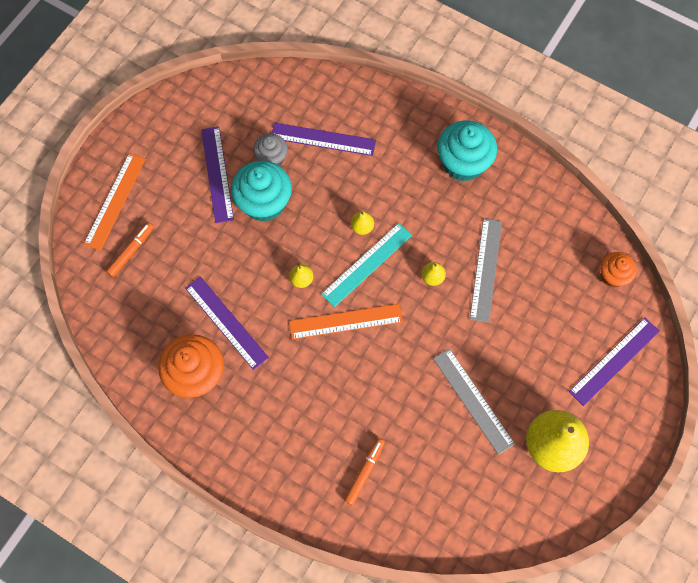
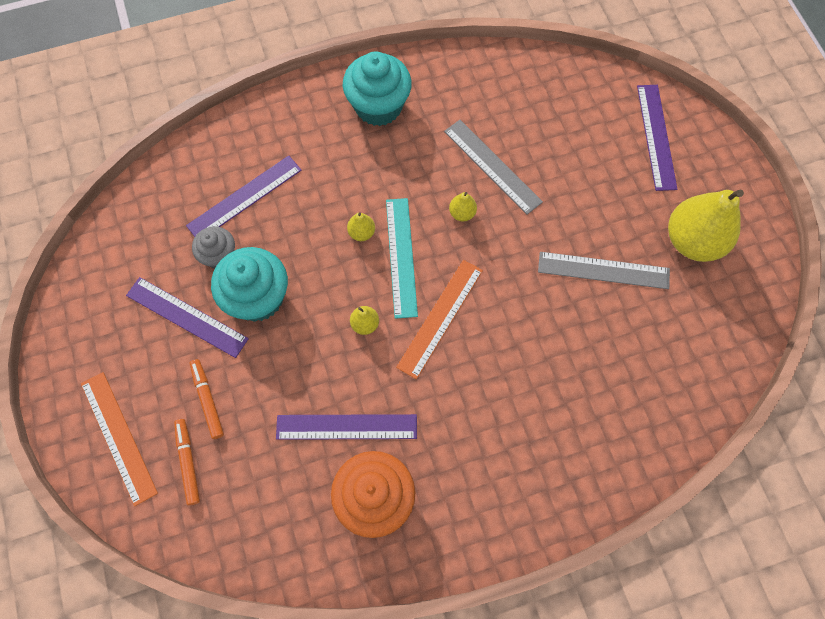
camera: 50 degrees left, 0 degrees up
(364, 472) = (598, 414): orange marker -> orange marker (208, 400)
(612, 276) = (581, 79): orange cupcake -> none

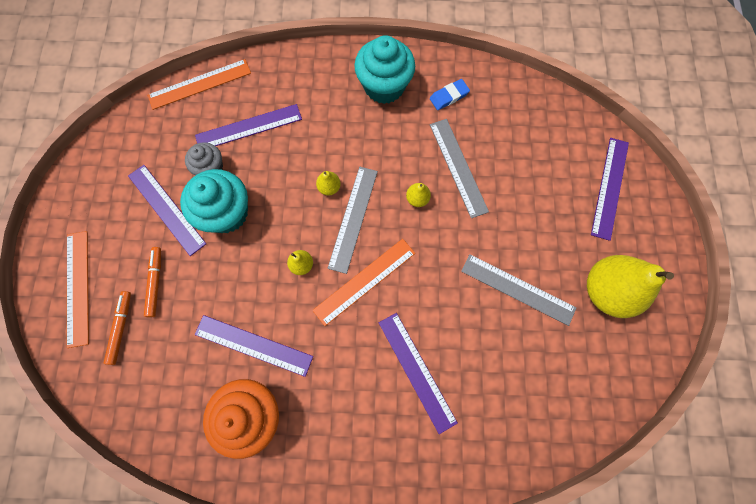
camera: 20 degrees right, 5 degrees up
(167, 168) = (199, 84): none -> orange ruler
(401, 257) = (353, 218): turquoise ruler -> grey ruler
(453, 95) = (449, 96): none -> blue eraser
(532, 390) = (417, 371): none -> purple ruler

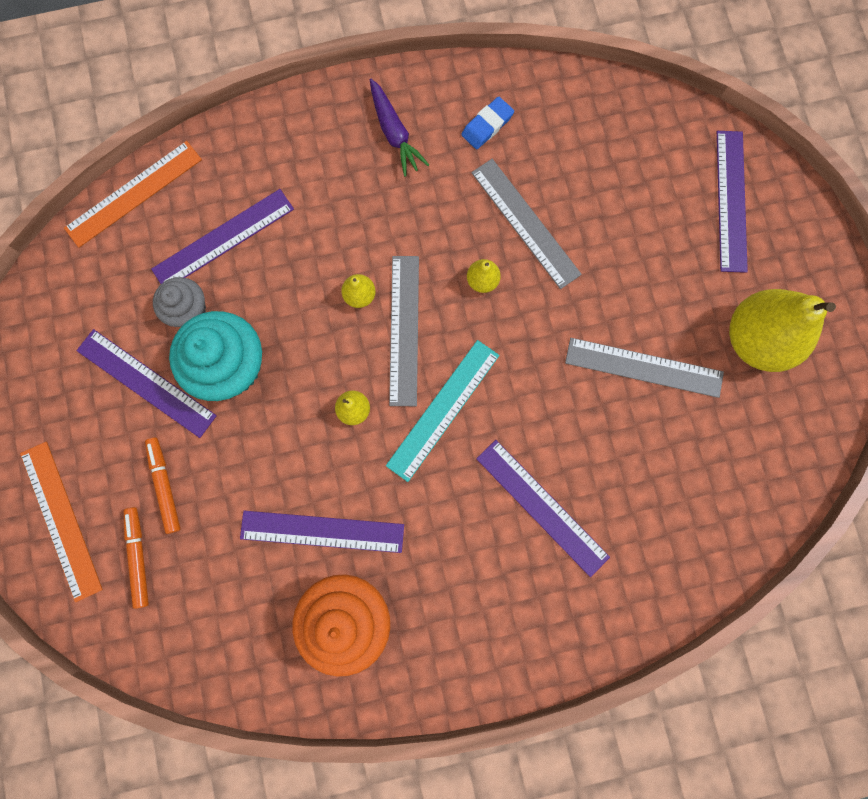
camera: 15 degrees left, 5 degrees up
(364, 281) = (443, 410): orange ruler -> turquoise ruler
(384, 86) = (394, 133): turquoise cupcake -> purple carrot

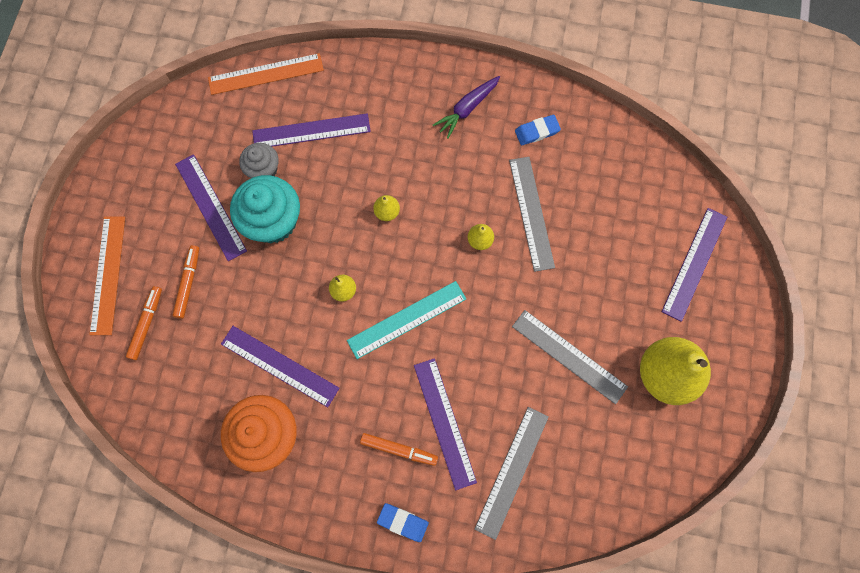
camera: 25 degrees right, 5 degrees down
(394, 133) = (467, 109): purple carrot -> purple carrot turned 45 degrees clockwise
(404, 330) = (406, 250): grey ruler -> grey ruler (511, 471)
(505, 561) = (399, 449): none -> orange marker
(549, 640) = (403, 522): none -> blue eraser

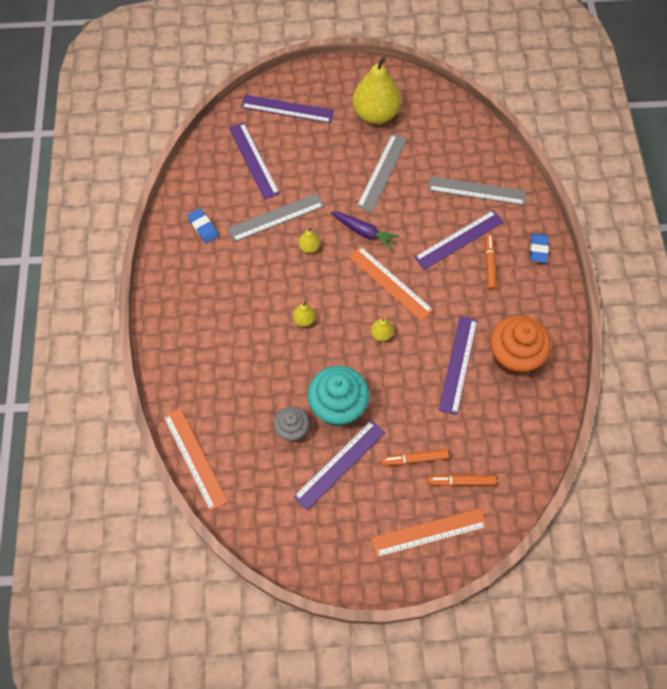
camera: 105 degrees left, 10 degrees down
(311, 131) = (244, 400): purple ruler -> purple ruler (254, 160)
(407, 319) = (390, 283): turquoise ruler -> orange ruler
(467, 109) = (193, 282): purple carrot -> purple carrot (364, 232)

